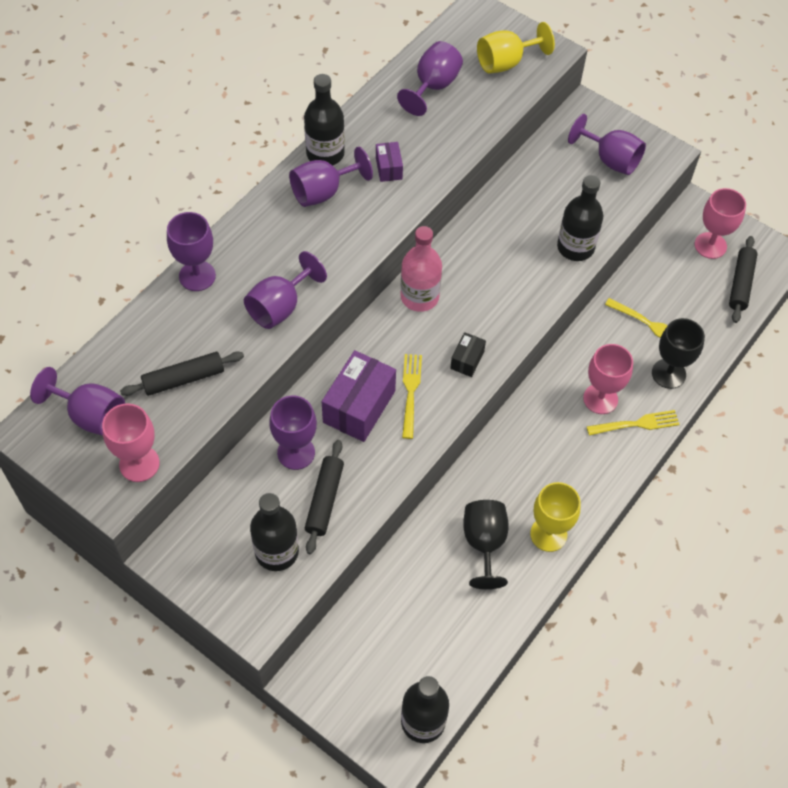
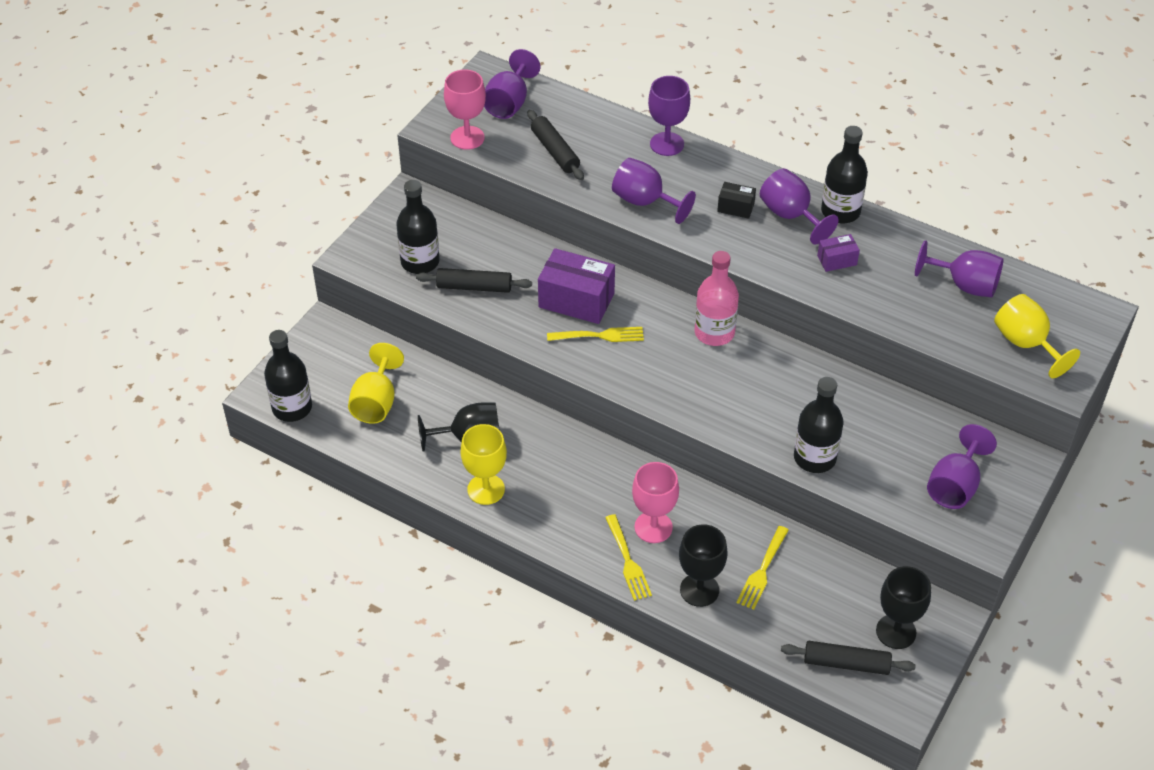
camera: 85 degrees right, 10 degrees down
(296, 452) = (520, 262): purple goblet -> none
(425, 632) = (376, 402): none -> yellow goblet
(467, 360) = (645, 375): black box -> black box (735, 207)
(710, 245) = (896, 631): pink goblet -> black goblet

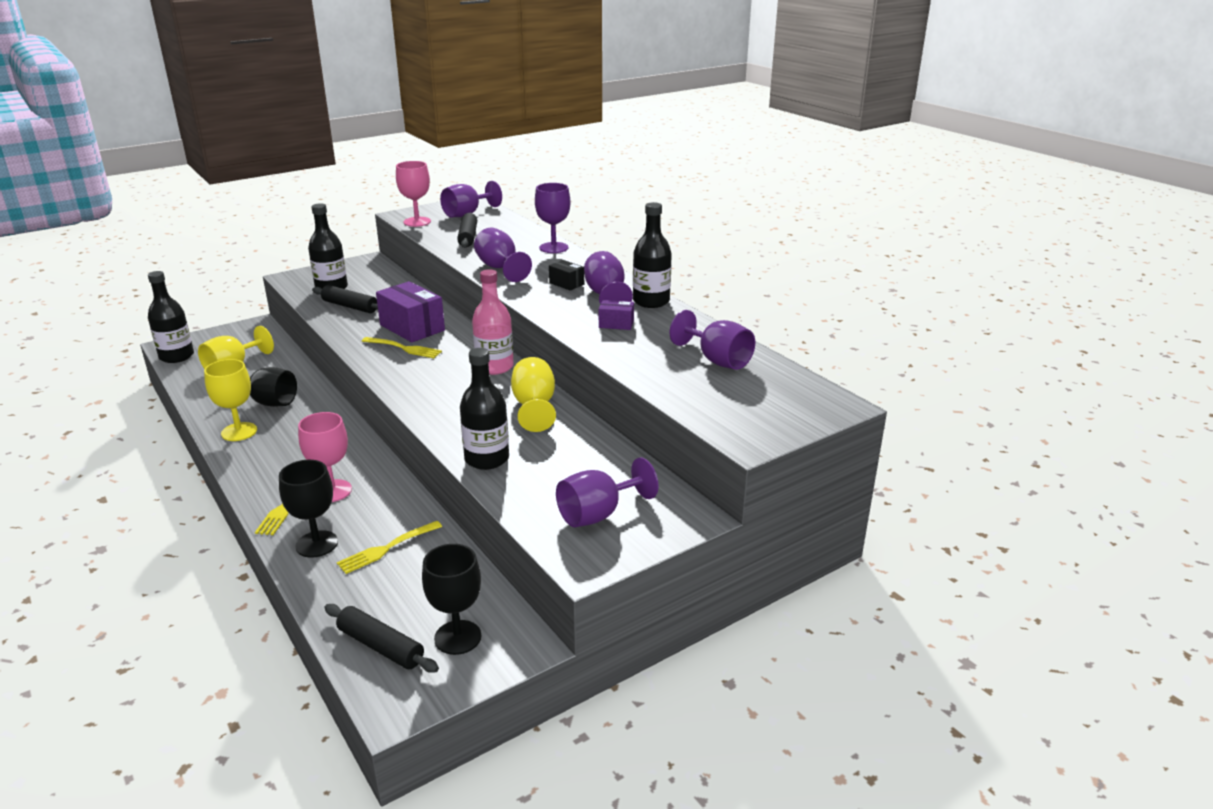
camera: 25 degrees right, 20 degrees down
(1025, 343) = (739, 407): yellow goblet -> yellow goblet (534, 407)

